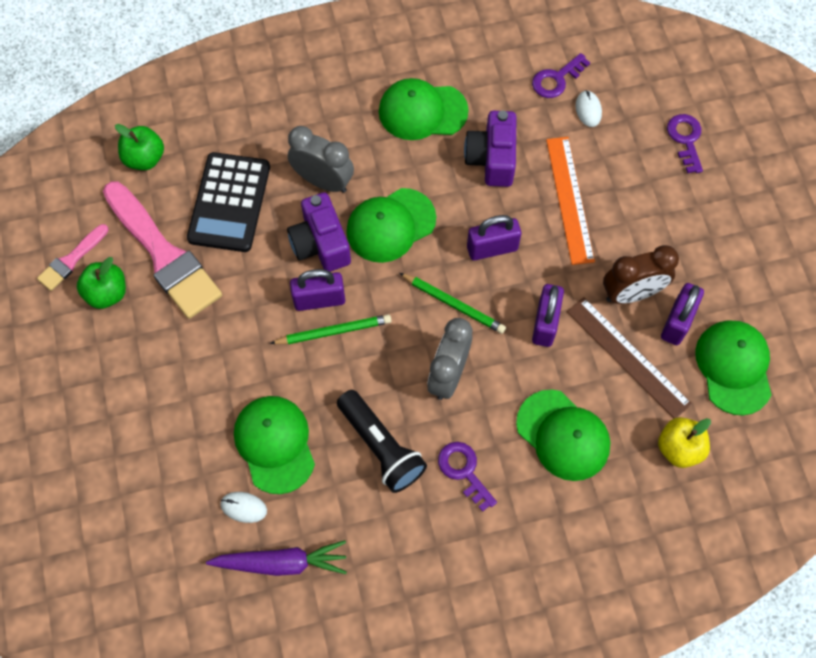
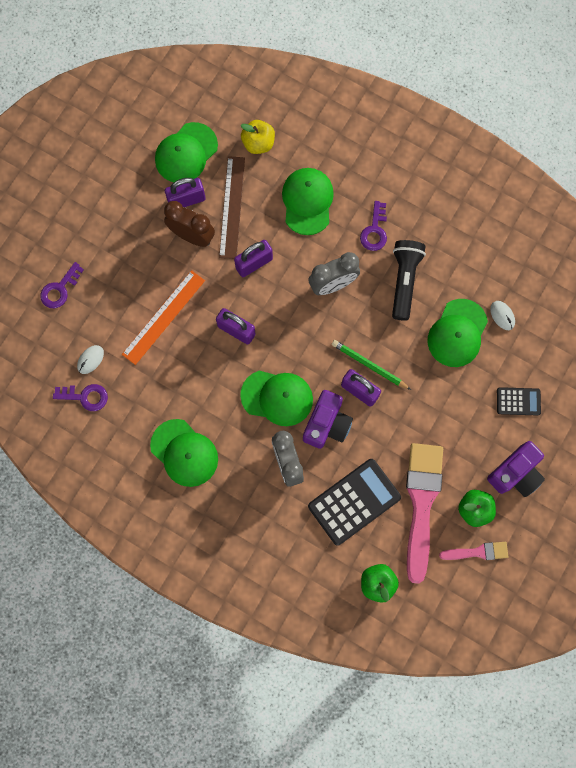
camera: 135 degrees left, 10 degrees up
(149, 433) = (518, 401): none -> black calculator
(281, 562) = (507, 271): purple carrot -> none
(454, 304) = (290, 319): green pencil -> none
(492, 159) = (178, 383): purple camera -> purple camera (515, 473)

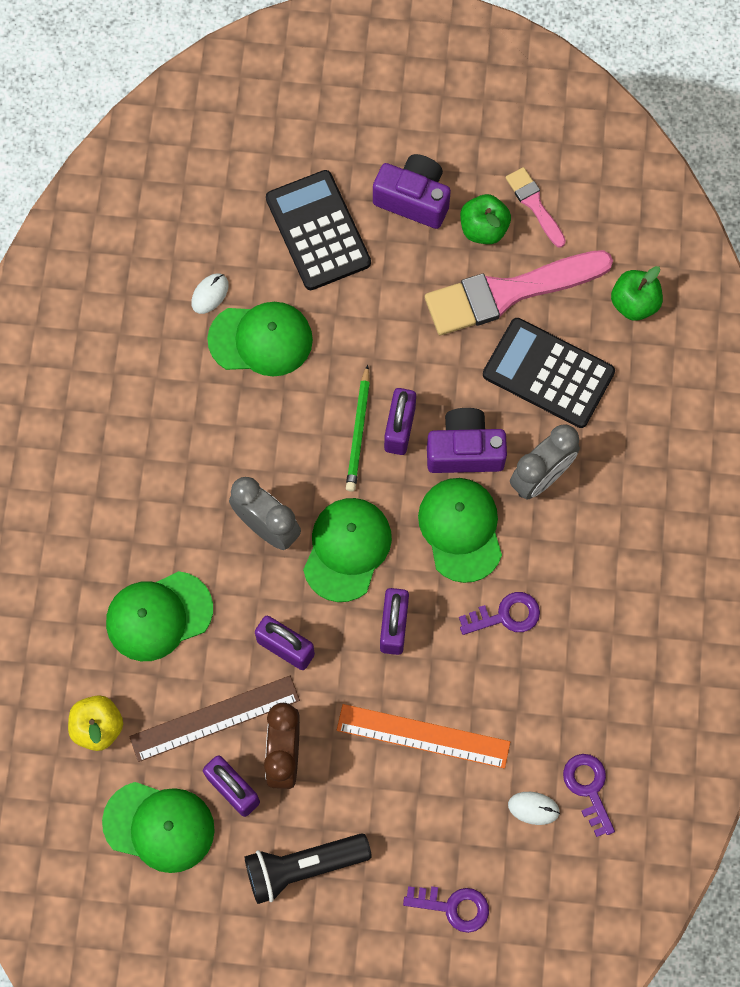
camera: 115 degrees left, 5 degrees down
(184, 453) = (596, 615): green cap -> green cap (347, 549)
(374, 231) = (162, 506): purple key -> purple key (506, 615)
(404, 281) = (218, 437): black flashlight -> black flashlight (303, 867)
(518, 401) = (318, 231): black calculator -> black calculator, size x1.87

